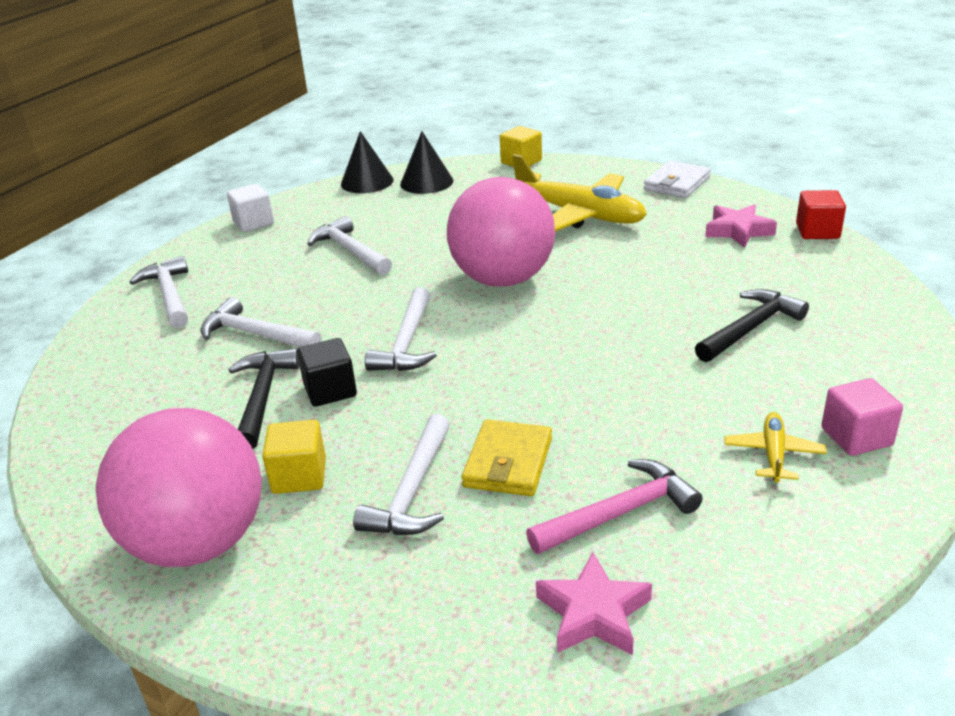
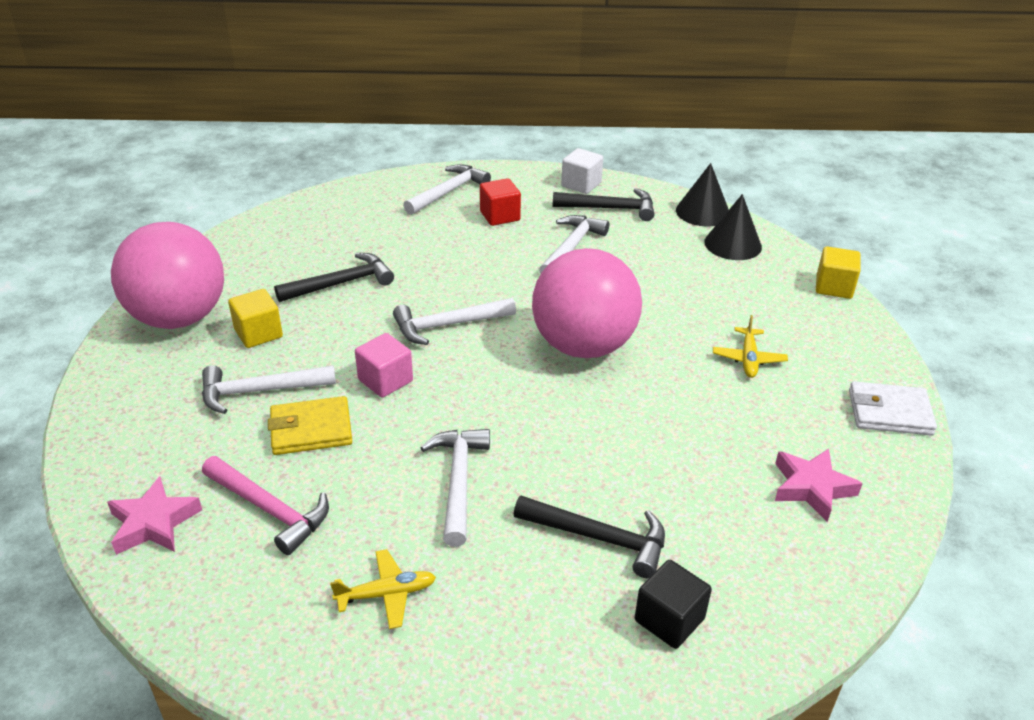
camera: 60 degrees right, 5 degrees up
(256, 335) = (418, 250): white hammer -> white hammer (458, 482)
(310, 219) = (610, 208): none -> black hammer
(330, 390) = (364, 310): black cube -> black cube (669, 619)
(579, 215) = (748, 359): yellow plane -> yellow plane, size x0.46
(817, 231) = (869, 560): red cube -> red cube (500, 216)
(856, 437) = (440, 655): pink cube -> pink cube (385, 380)

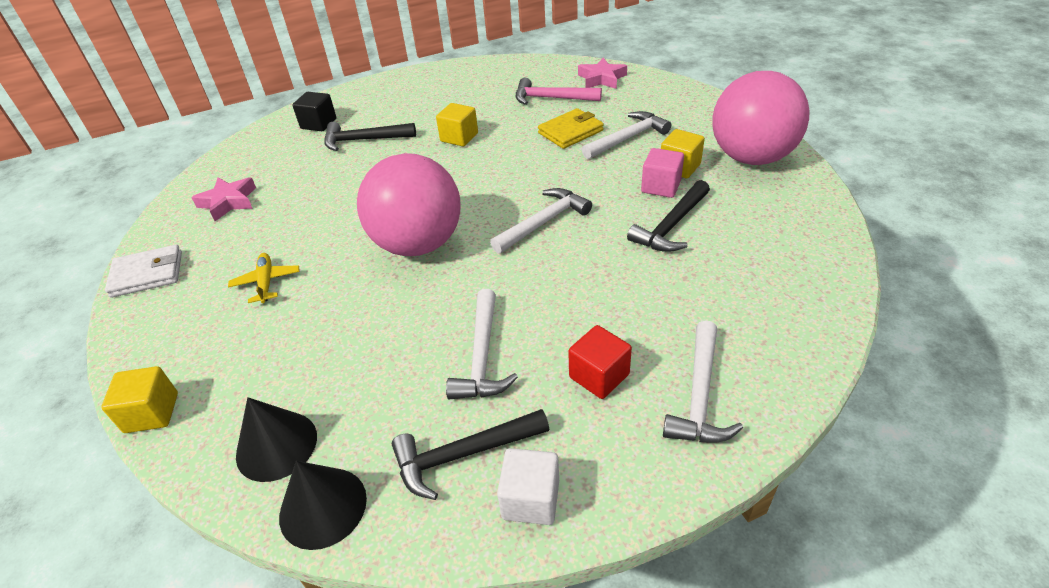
camera: 160 degrees right, 5 degrees up
(385, 380) = (553, 170): pink cube -> pink cube (661, 186)
(387, 594) = (463, 93): yellow plane -> none
(458, 482) = (459, 137): white hammer -> yellow cube

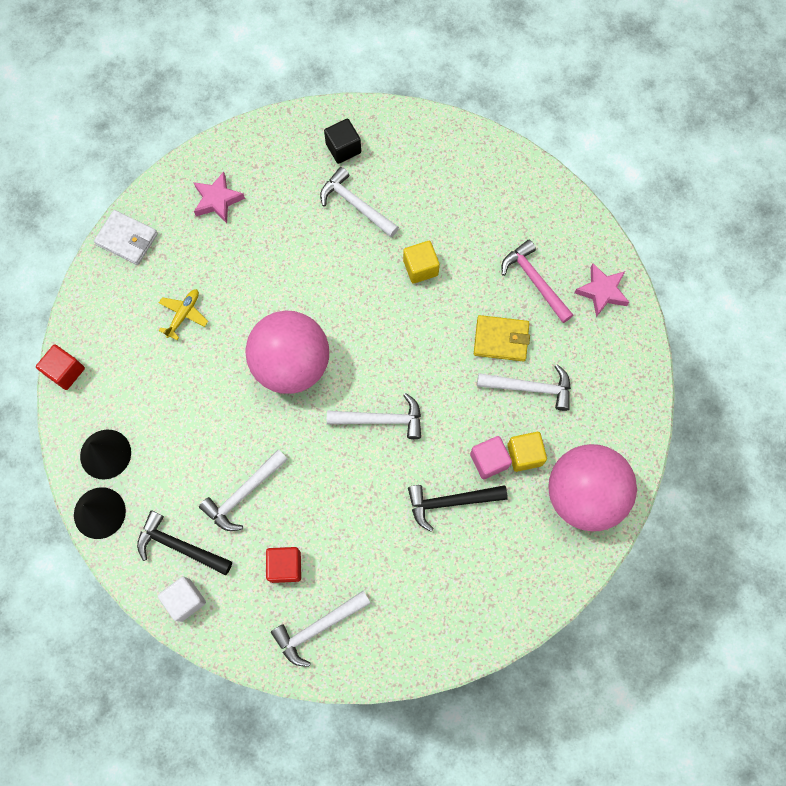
camera: 40 degrees right, 30 degrees up
(152, 413) = (65, 371): yellow cube -> red cube
(364, 140) = (356, 205): black hammer -> white hammer

